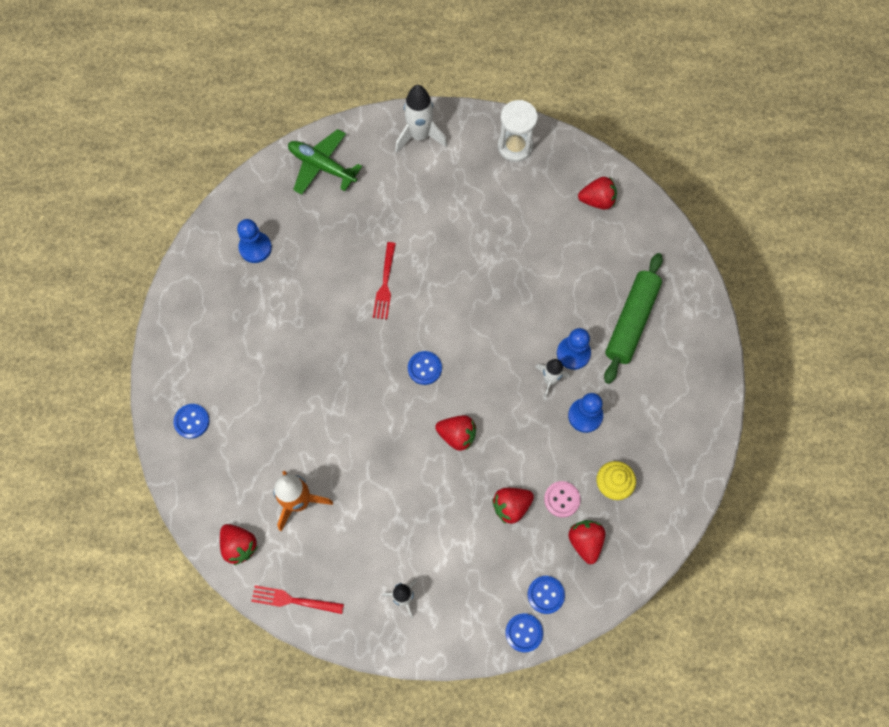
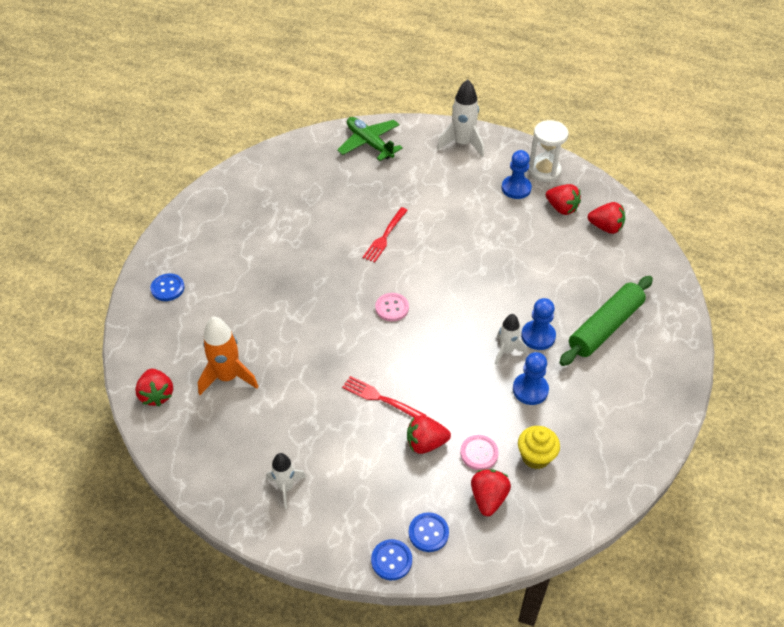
camera: 20 degrees right, 20 degrees down
(255, 248) = (286, 183): blue pawn -> blue pawn (516, 188)
(293, 600) = (181, 455): red fork -> red fork (380, 398)
(424, 368) = (392, 308): blue button -> pink button
(457, 435) = (398, 369): red strawberry -> red strawberry (561, 208)

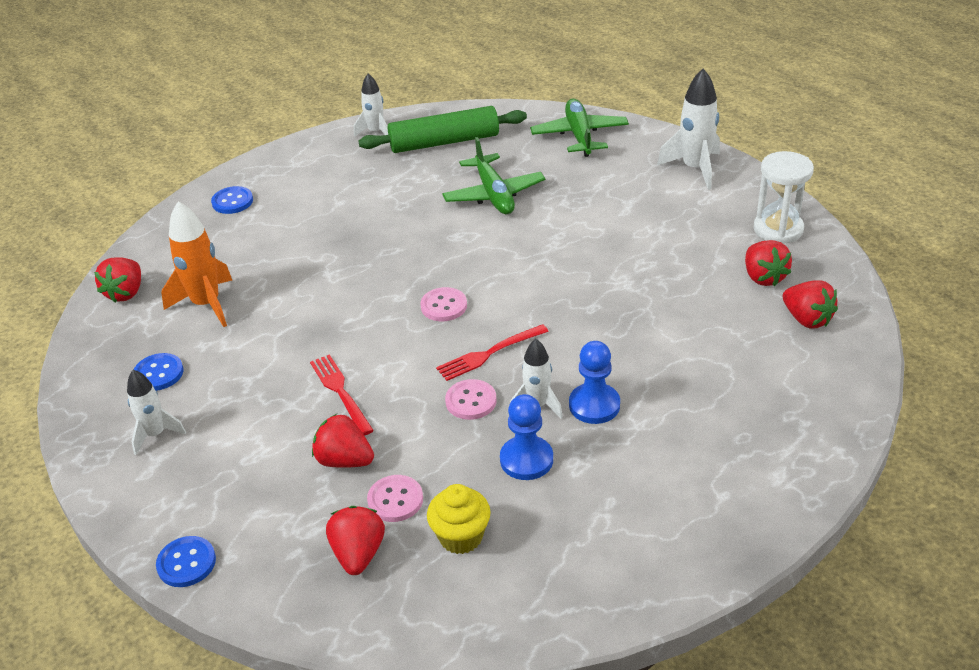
camera: 35 degrees right, 10 degrees down
(223, 190) = (375, 132): none -> white rocket
(352, 211) = (494, 194): none -> green plane
(385, 237) = (506, 232): red fork -> red fork (489, 354)
(428, 533) = (254, 556): blue button -> blue button (158, 373)
(466, 367) = (471, 401): none -> pink button
(488, 498) = (358, 554): red strawberry -> red strawberry turned 45 degrees counterclockwise
(516, 188) = (721, 236): blue pawn -> none
(605, 327) = (697, 431): green rolling pin -> green rolling pin (444, 142)

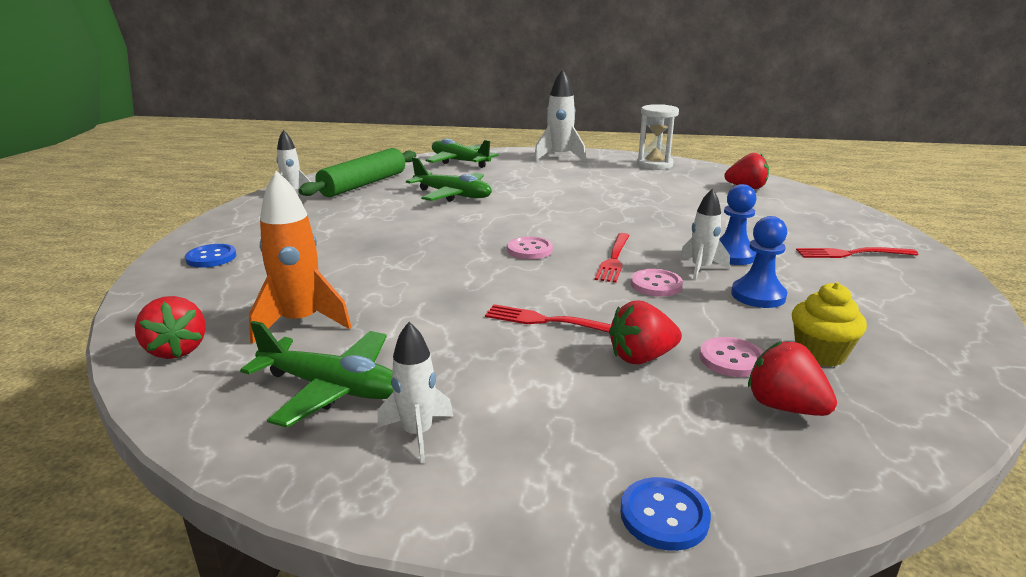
camera: 45 degrees left, 15 degrees down
(158, 373) = (332, 388): blue button -> green plane
(710, 467) = (851, 254): none -> red fork
(763, 277) = (689, 181): red strawberry -> none

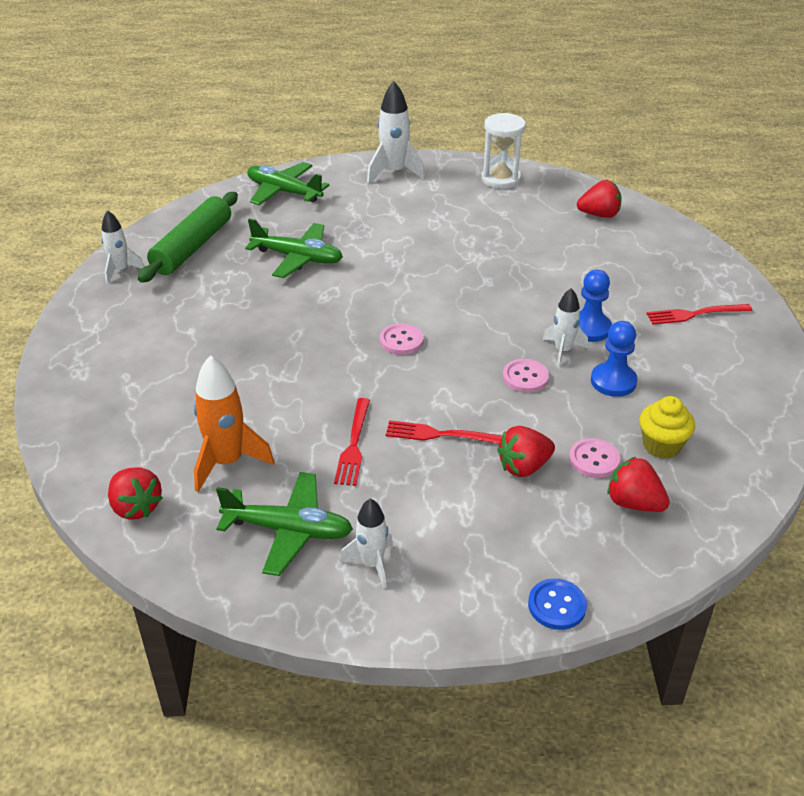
camera: 10 degrees left, 15 degrees up
(211, 257) = (94, 386): blue button -> none
(614, 259) = (483, 346): red fork -> red fork (354, 445)

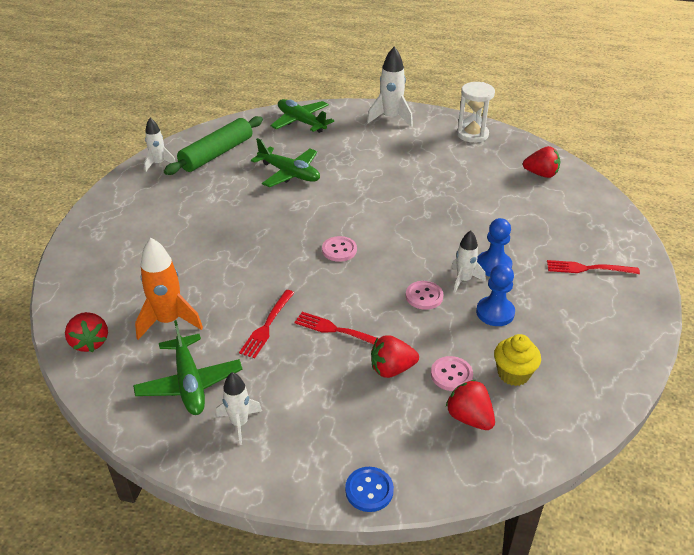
camera: 15 degrees right, 0 degrees up
(288, 530) = (189, 383): green plane -> green plane turned 45 degrees clockwise

